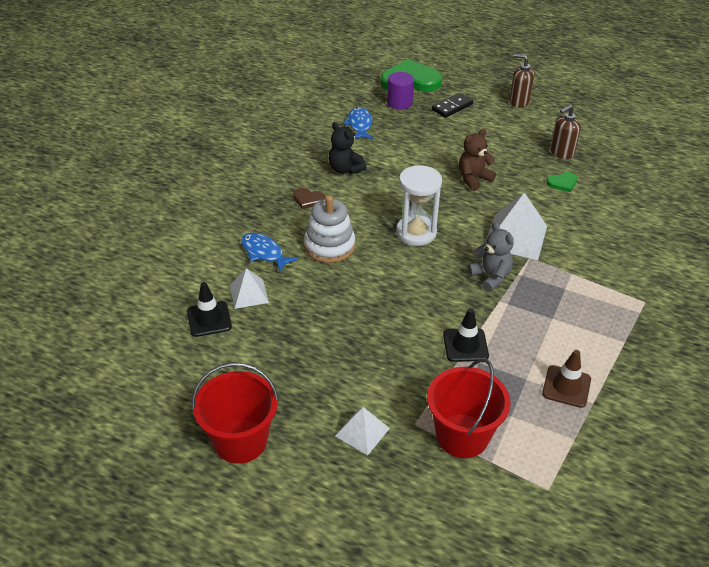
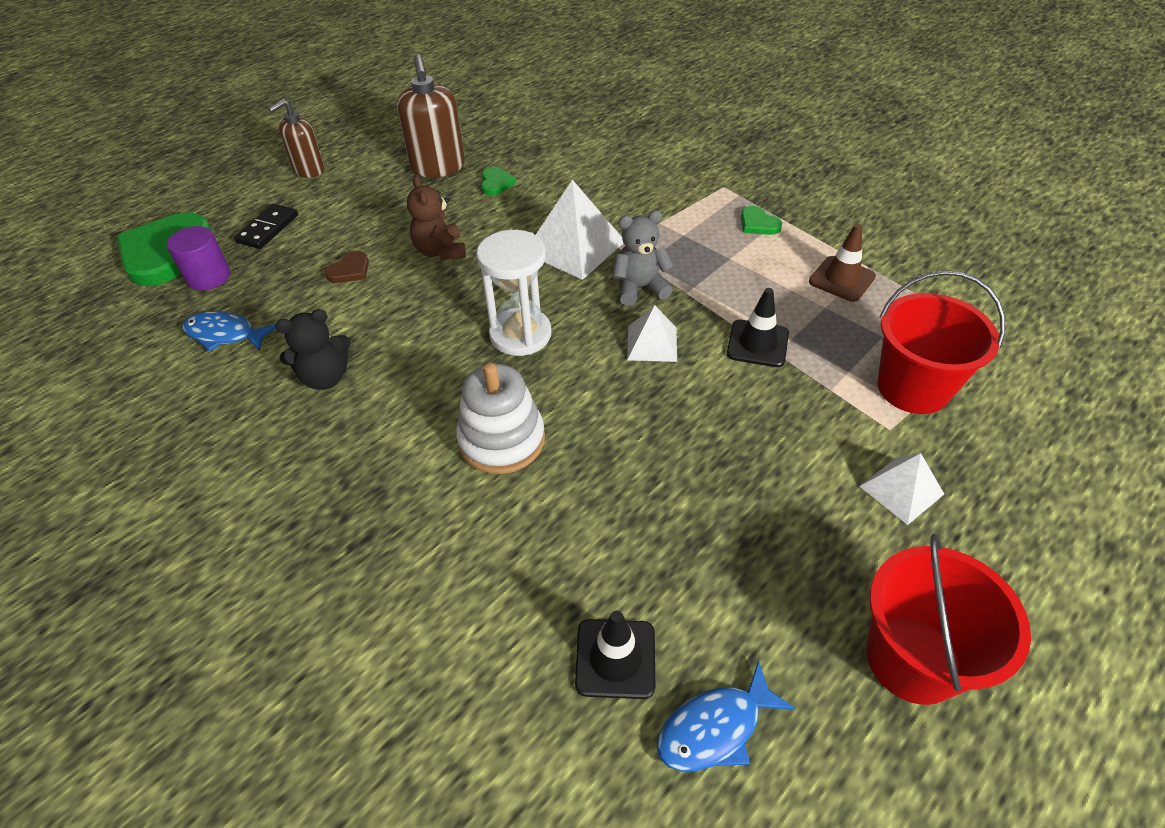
camera: 70 degrees left, 5 degrees up
(249, 293) = (571, 579): white pyramid -> white pyramid (652, 343)
(264, 253) = (476, 535): blue fish -> blue fish (715, 728)
(308, 199) = (371, 443): brown heart -> brown heart (350, 270)
(452, 107) = (268, 229): black domino -> black domino turned 45 degrees clockwise
(561, 152) = (438, 167): brown soap dispenser -> brown soap dispenser, size x1.51
(607, 329) = (758, 224): none -> green heart

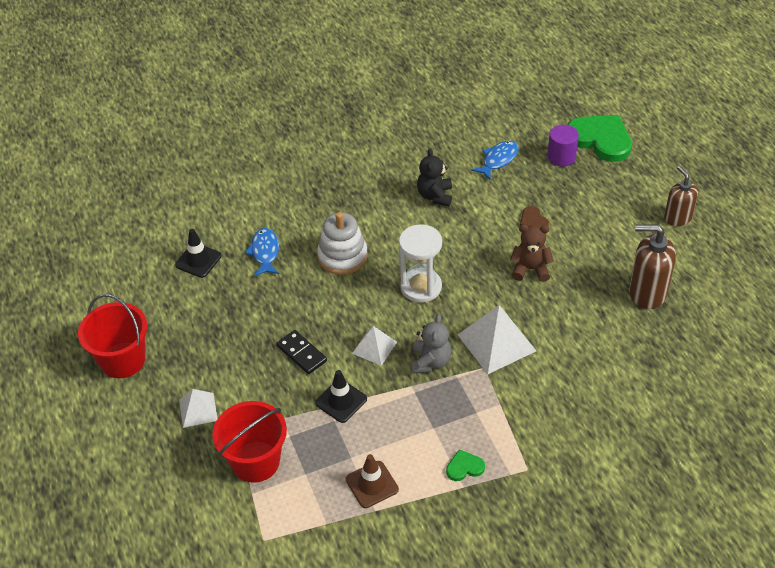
camera: 115 degrees right, 0 degrees up
(268, 229) = (604, 188): black domino -> black domino (301, 354)
(496, 183) = (606, 321): green heart -> none
(715, 728) = (148, 280): blue fish -> blue fish (265, 252)

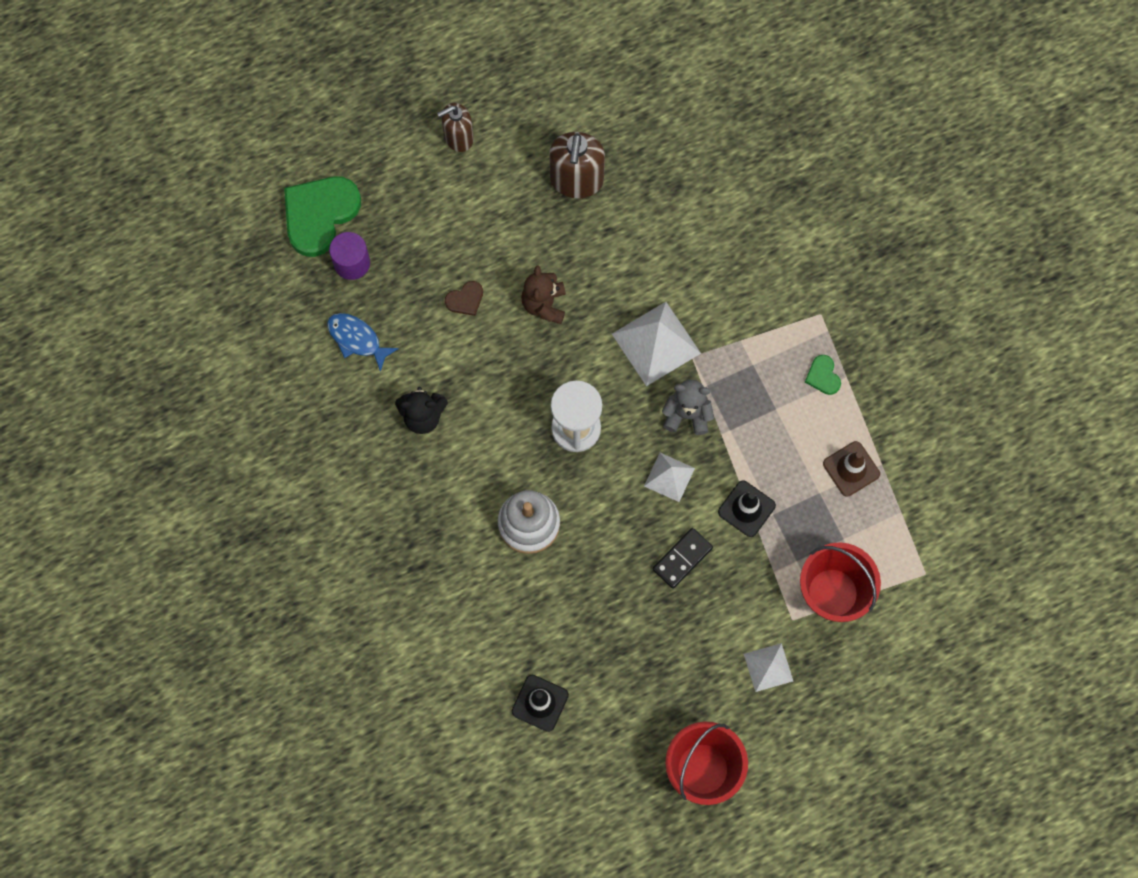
camera: 95 degrees left, 25 degrees up
(265, 252) = (524, 620): blue fish -> none

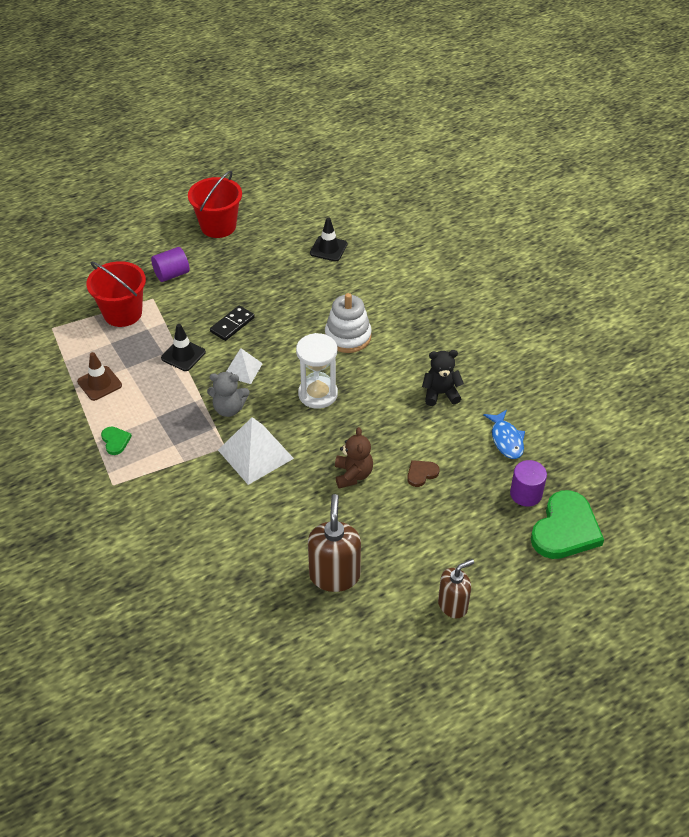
camera: 175 degrees right, 25 degrees down
(357, 339) = (506, 439): blue fish -> blue fish turned 45 degrees clockwise
(768, 667) = (172, 274): white pyramid -> purple cylinder

